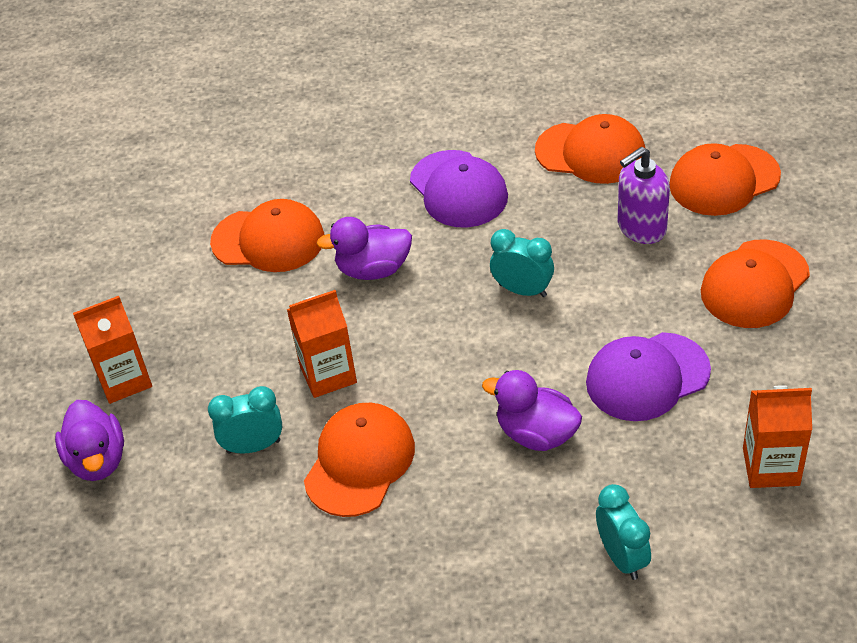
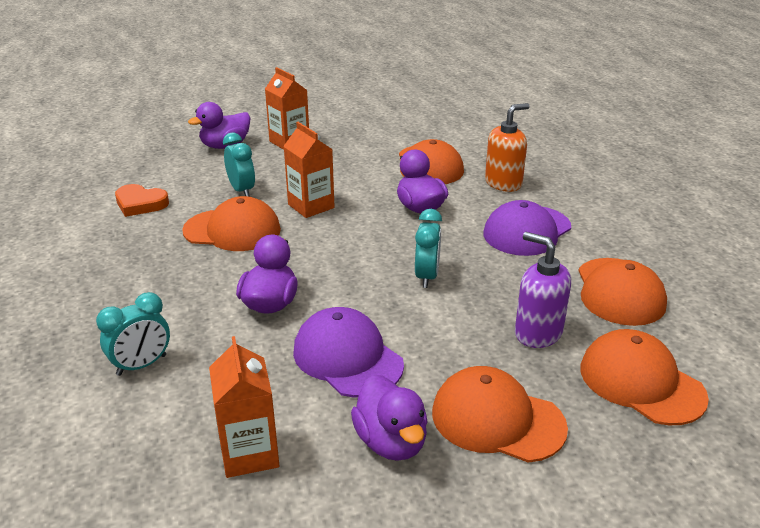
camera: 70 degrees right, 15 degrees down
(244, 569) = (140, 204): none -> orange heart
(345, 183) = (503, 183): none -> orange soap dispenser
(771, 361) = (391, 442): none -> purple duck

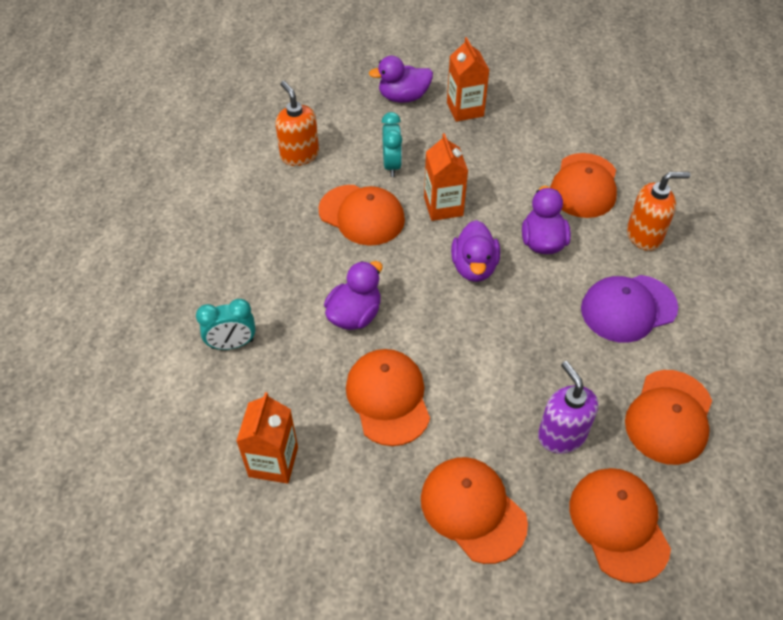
camera: 25 degrees right, 20 degrees up
(140, 204) = (299, 155): orange heart -> orange soap dispenser
(347, 357) = (388, 398): purple cap -> orange cap
(391, 442) = (379, 495): purple duck -> purple duck (474, 267)
(427, 276) = (501, 332): turquoise clock -> none

